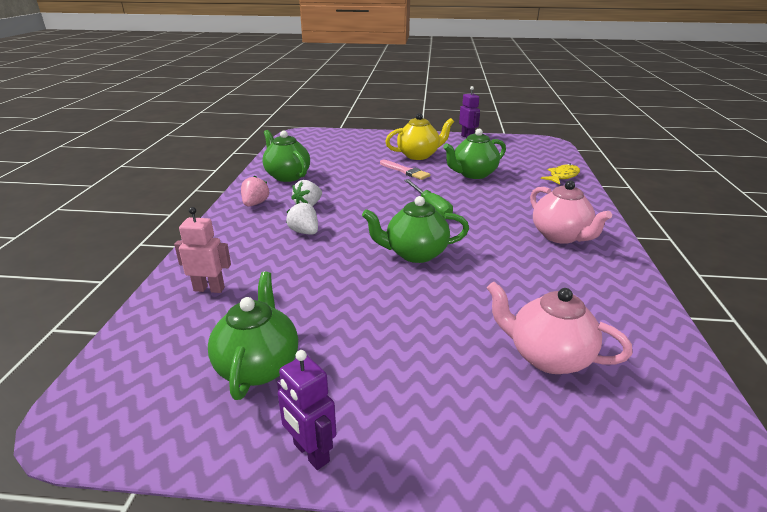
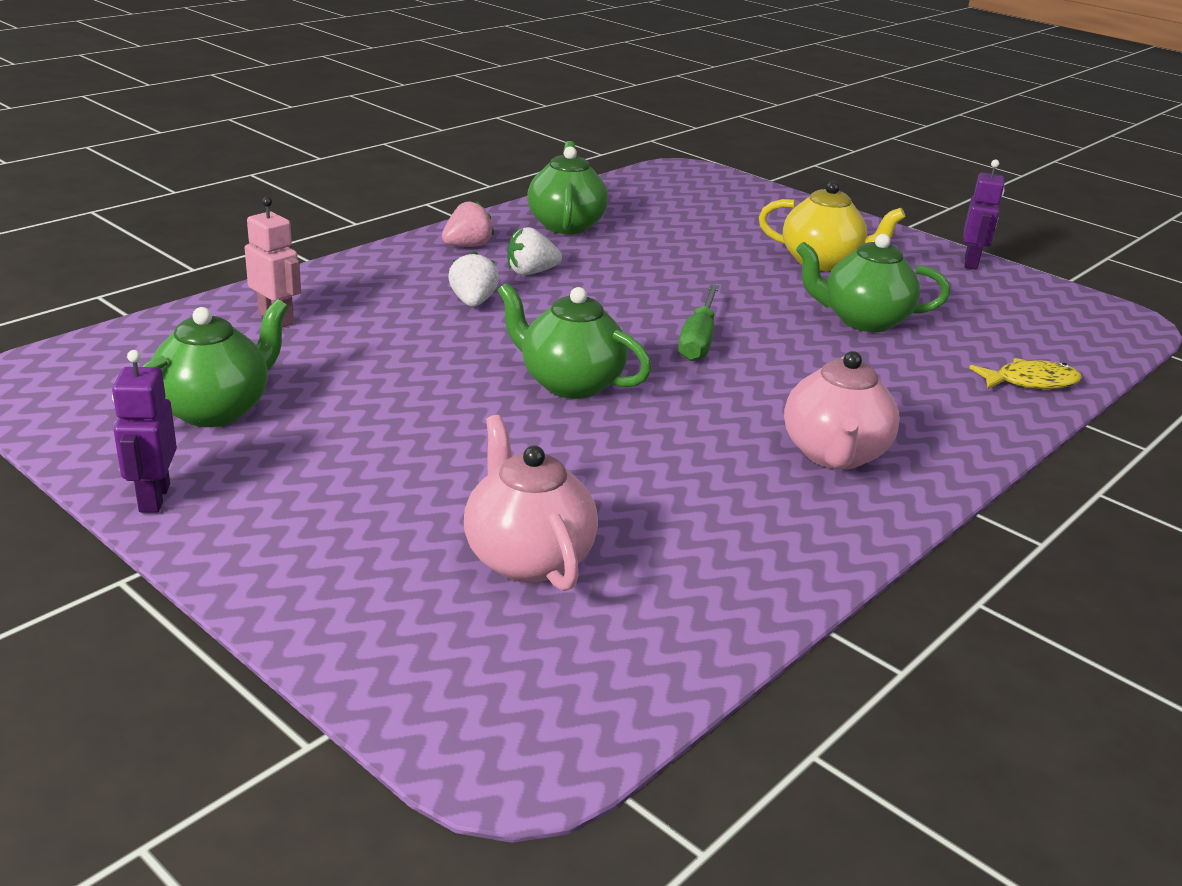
camera: 35 degrees right, 0 degrees up
(405, 171) = (755, 277): pink brush -> none

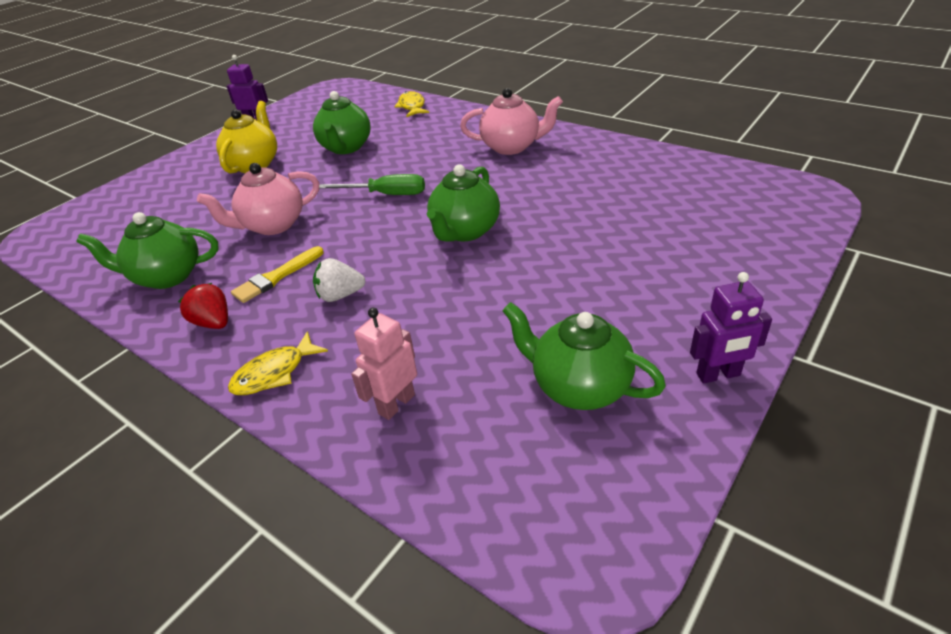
camera: 90 degrees left, 10 degrees up
(367, 270) = (274, 373): none -> yellow fish
(467, 246) = (214, 322): pink strawberry -> red strawberry
(527, 558) = (667, 215): pink teapot -> pink teapot (273, 225)
(531, 272) = (276, 277): white strawberry -> yellow brush

